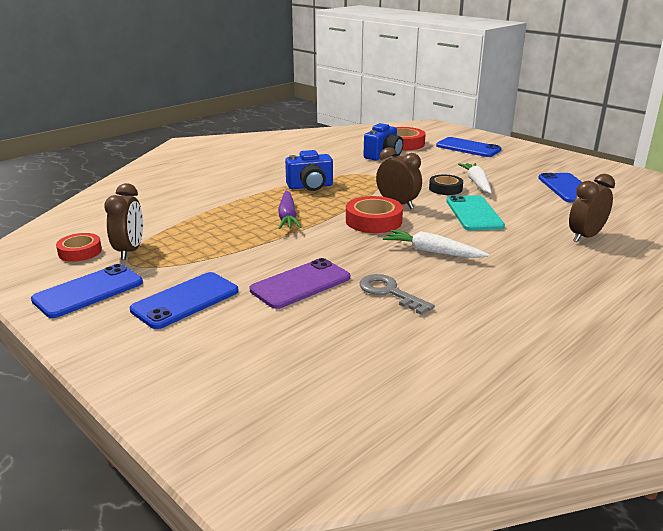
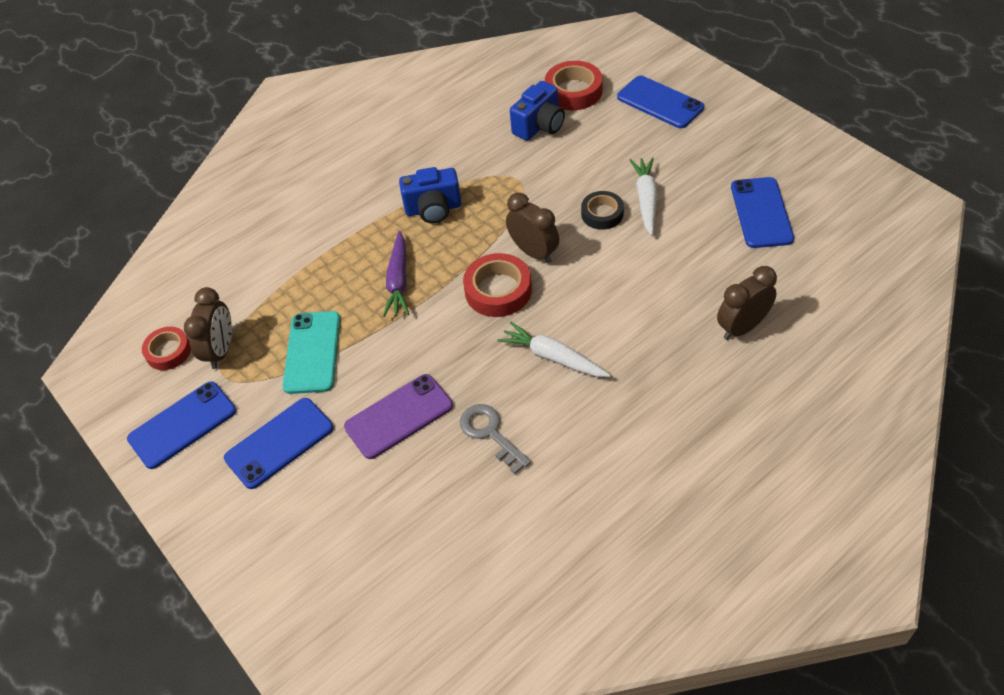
camera: 10 degrees right, 25 degrees up
(474, 213) = (622, 274): turquoise phone -> turquoise phone (312, 352)

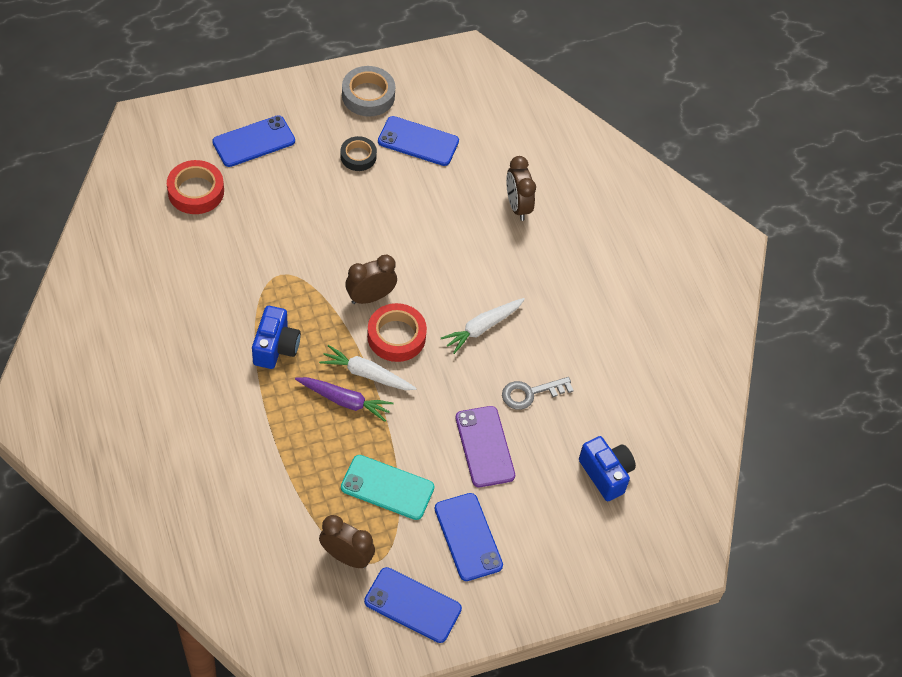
camera: 80 degrees left, 5 degrees up
(168, 352) = (324, 600): red tape -> none
(182, 425) = (412, 605): blue phone -> blue phone turned 45 degrees counterclockwise
(539, 126) = (223, 233): blue camera -> blue camera (606, 474)
(602, 214) = (357, 236): black tape -> black tape (358, 156)
(646, 199) = (359, 202): white carrot -> white carrot (366, 374)
(787, 154) = (368, 95): none -> grey tape

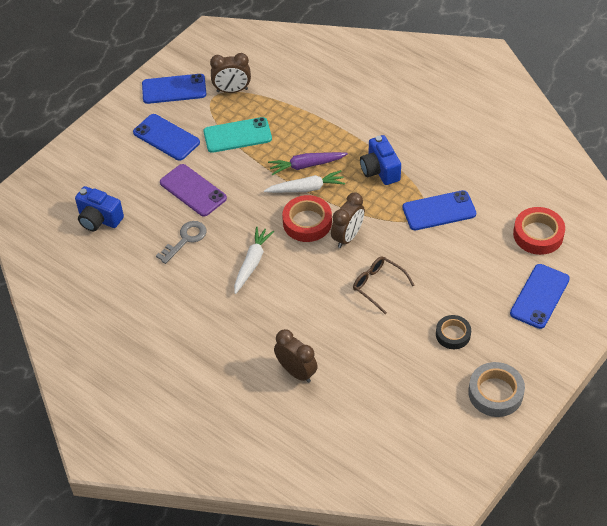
camera: 155 degrees right, 5 degrees down
(383, 235) = (378, 285): none -> brown glasses
(418, 141) = (419, 377): blue phone -> blue phone (439, 211)

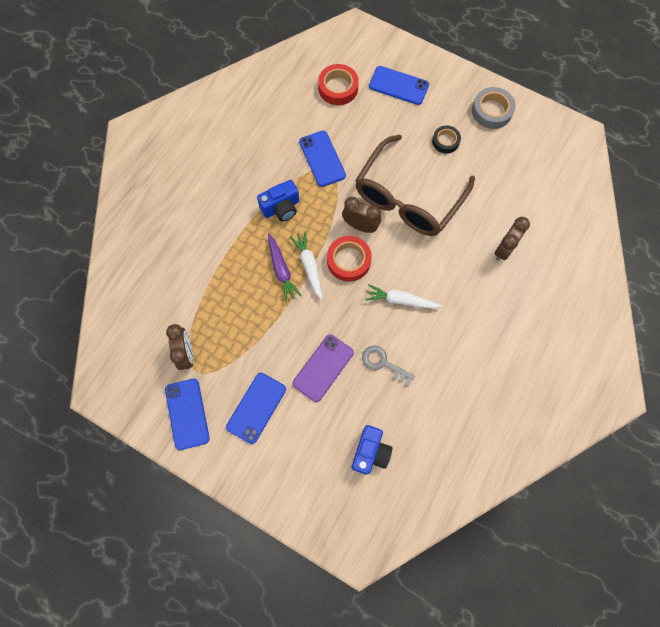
camera: 100 degrees left, 20 degrees up
(237, 135) = (248, 338): turquoise phone -> none
(378, 285) = (408, 197): brown glasses -> brown glasses, size x2.37

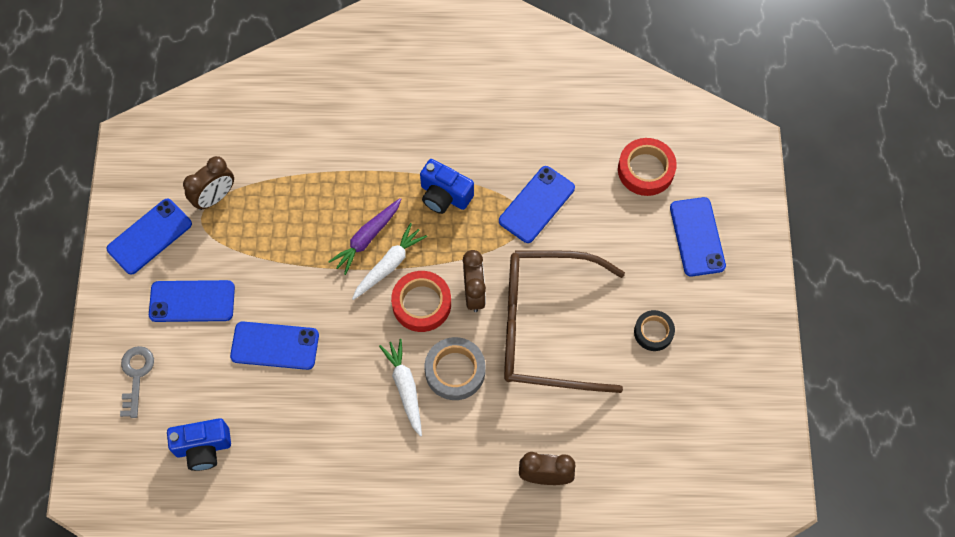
camera: 60 degrees right, 5 degrees down
(323, 368) = (275, 345): purple phone -> blue phone
(383, 363) = (315, 408): grey key -> grey key (136, 375)
(491, 111) = (736, 366): grey tape -> grey tape (455, 371)

